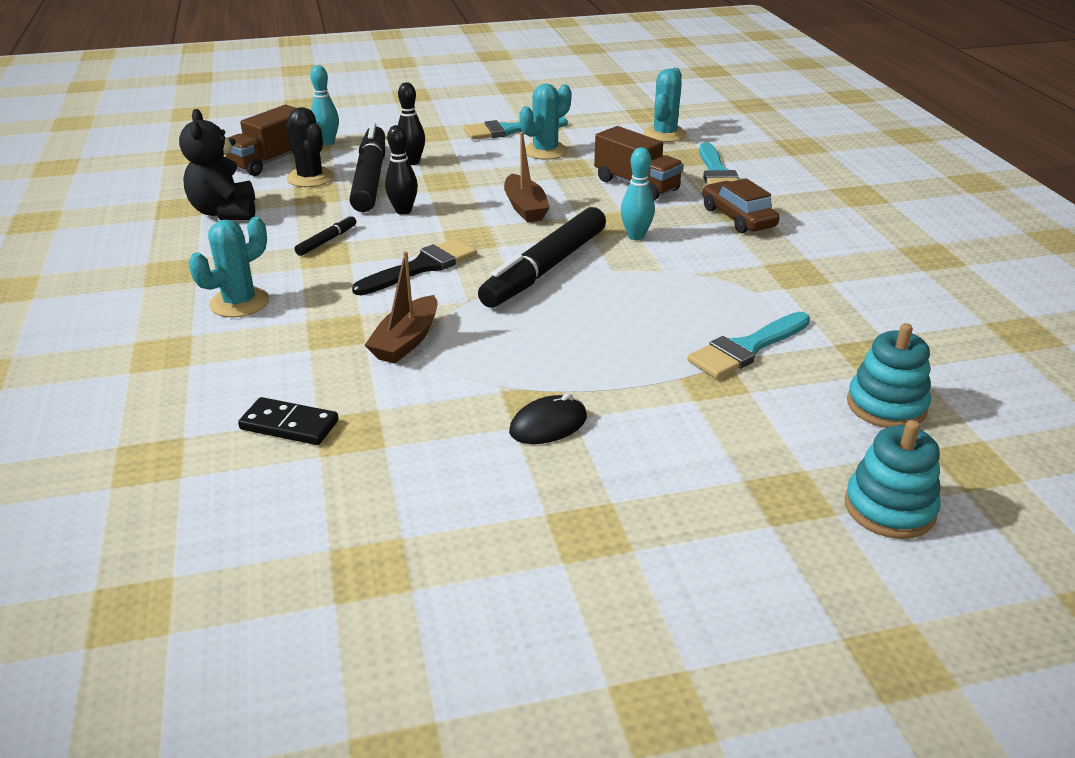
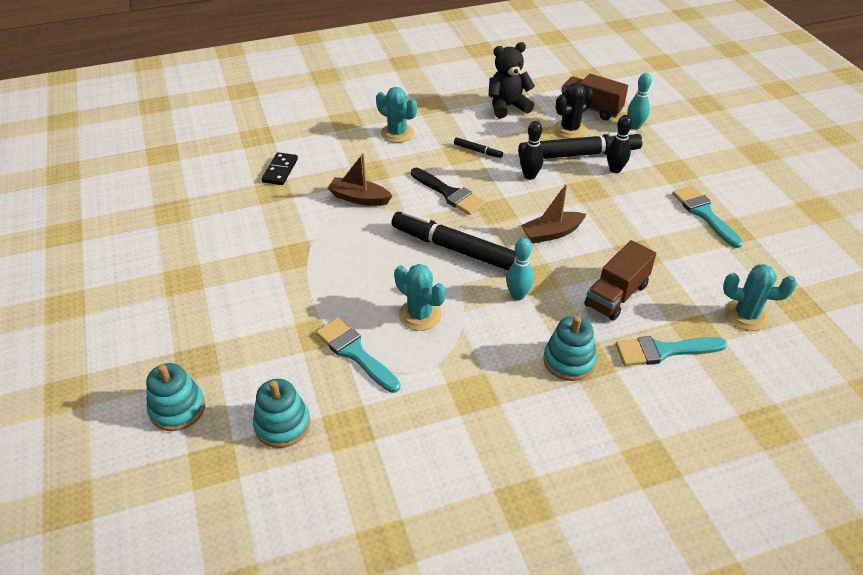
camera: 85 degrees right, 10 degrees up
(545, 151) = (667, 237): turquoise cactus -> turquoise cactus (420, 315)
(548, 425) = (273, 260): black mouse -> none
(738, 218) = (569, 361): brown car -> turquoise stacking toy

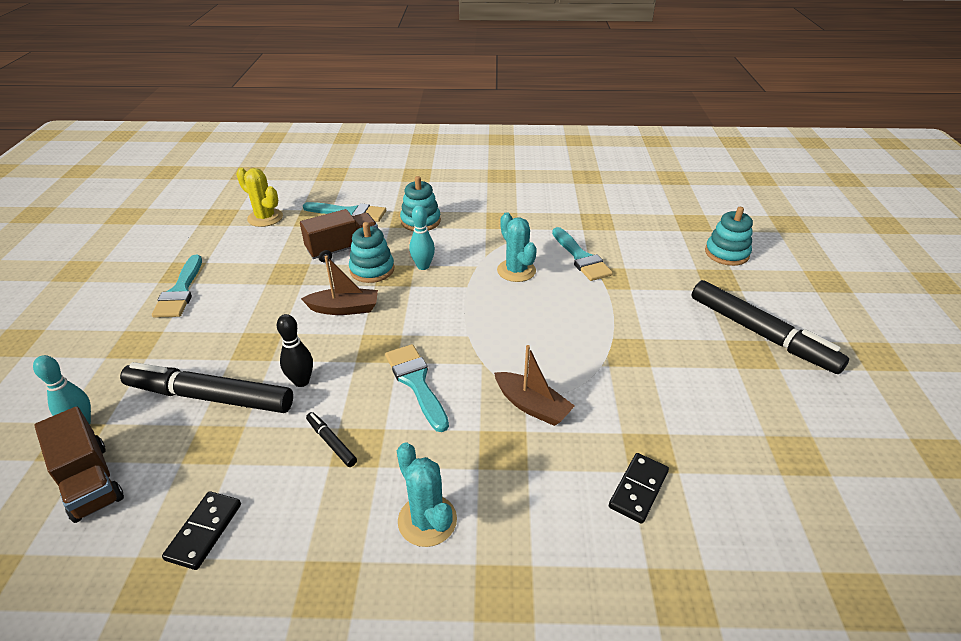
camera: 160 degrees left, 5 degrees down
(282, 425) = (644, 230): turquoise stacking toy -> turquoise stacking toy (372, 270)
(449, 194) = (416, 382): black brush -> turquoise brush
(457, 249) = (450, 315): black marker -> black marker (760, 333)
(507, 106) = (204, 531): black teddy bear -> black domino
(570, 129) = (169, 446): black cactus -> none
(615, 170) = (196, 362): black bowling pin -> none
(746, 315) = (265, 218): turquoise cactus -> yellow cactus

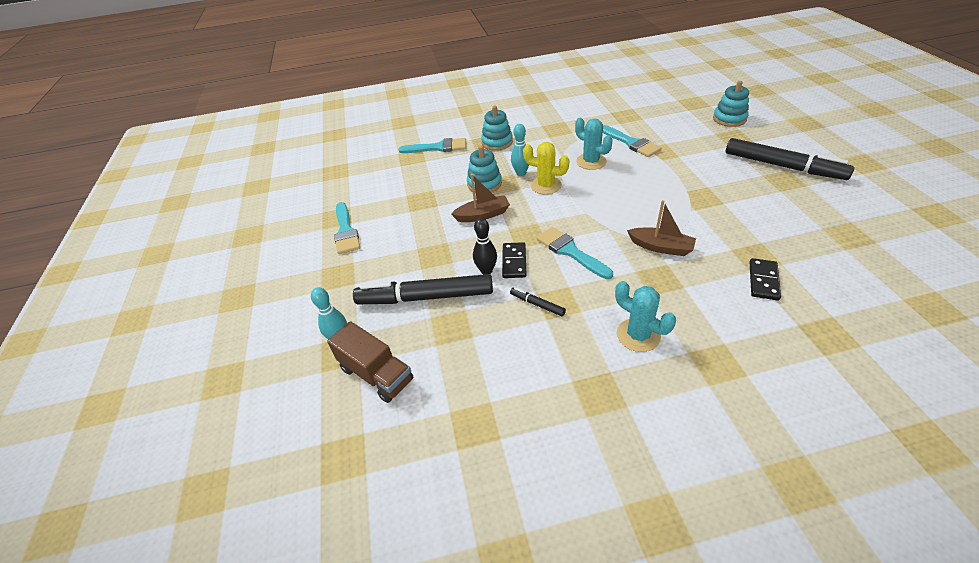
camera: 10 degrees left, 5 degrees up
(204, 531) = (487, 383): black domino -> black domino (514, 262)
(265, 218) = (374, 165): yellow cactus -> yellow cactus (545, 185)
(343, 249) = (451, 174): brown truck -> none

